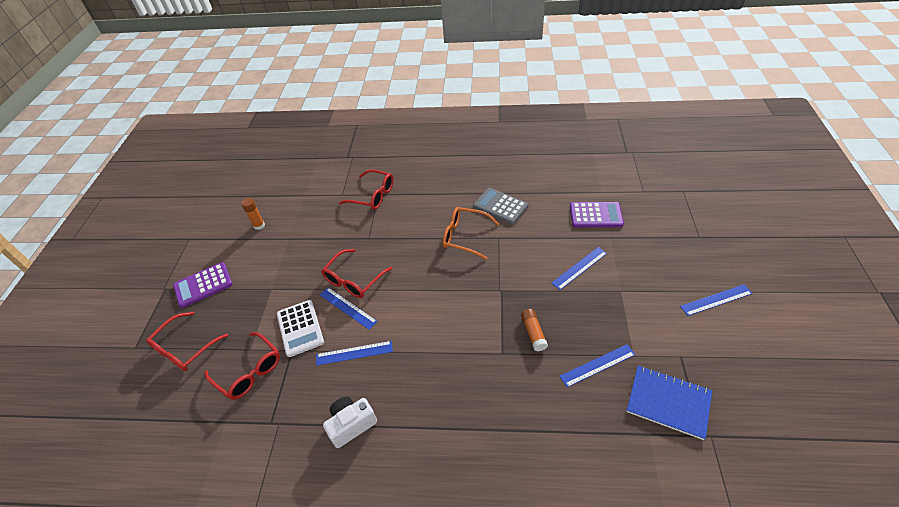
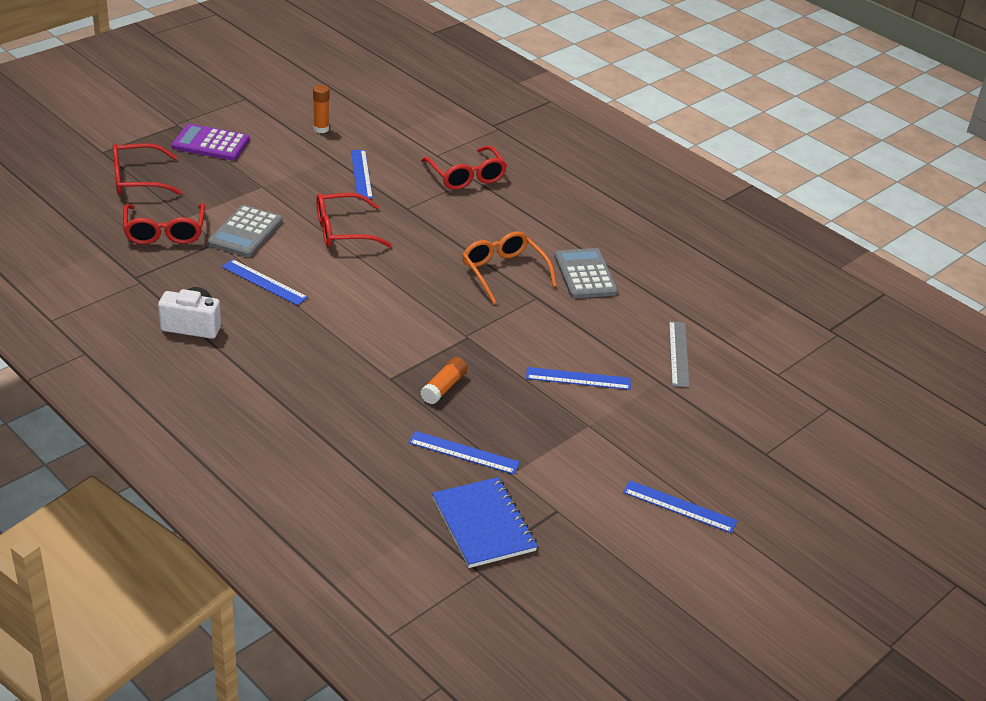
camera: 35 degrees right, 10 degrees down
(300, 328) = (245, 232): white calculator -> grey calculator
(347, 308) = (306, 247): blue ruler -> blue ruler (361, 174)
(595, 215) = (678, 354): purple calculator -> grey ruler

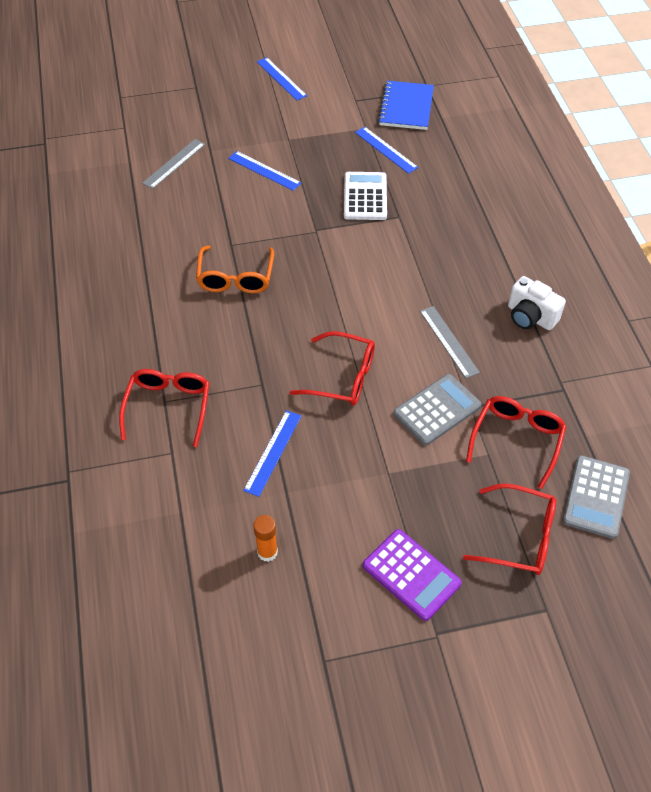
camera: 145 degrees left, 15 degrees up
(264, 282) = (449, 341): blue ruler -> grey ruler
(444, 387) = (365, 197): orange glue stick -> white calculator
(585, 274) = (171, 251): grey calculator -> grey calculator (596, 497)

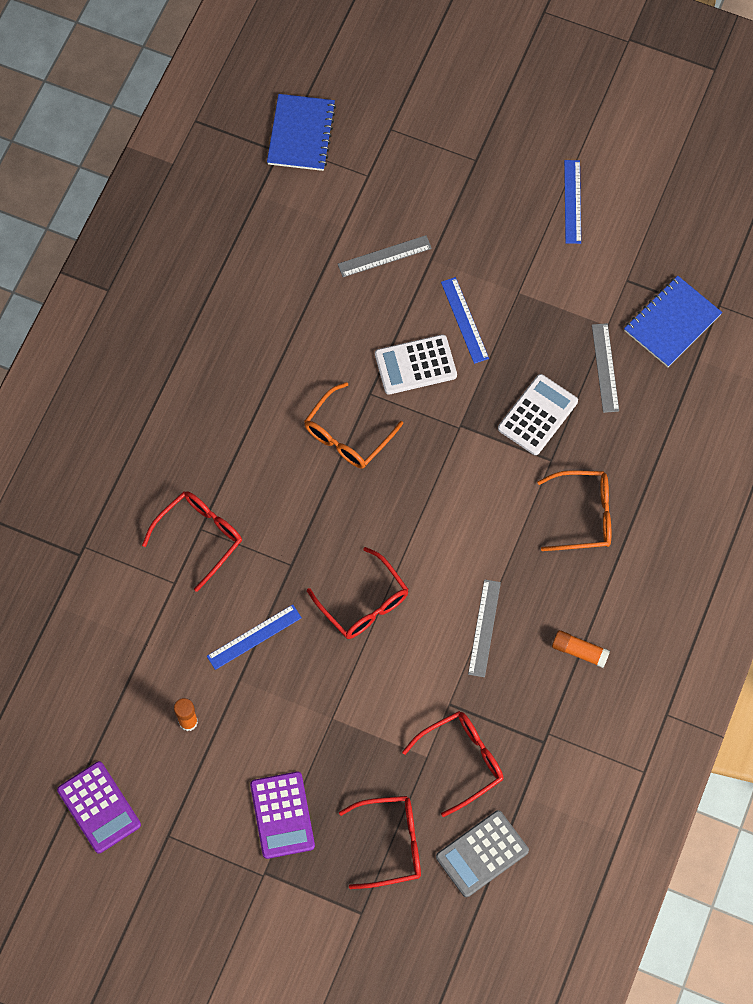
camera: 35 degrees right, 15 degrees up
(54, 127) = (301, 134): none -> blue notebook
(239, 679) = (99, 807): none -> purple calculator
(251, 212) = (415, 365): none -> white calculator
(386, 150) = (605, 367): blue ruler -> grey ruler
(437, 410) = (418, 688): grey calculator -> none
(452, 235) = (583, 515): none -> orange glasses
(520, 537) = (391, 844): red glasses -> red glasses turned 60 degrees counterclockwise
(530, 317) = (579, 651): white camera -> orange glue stick

